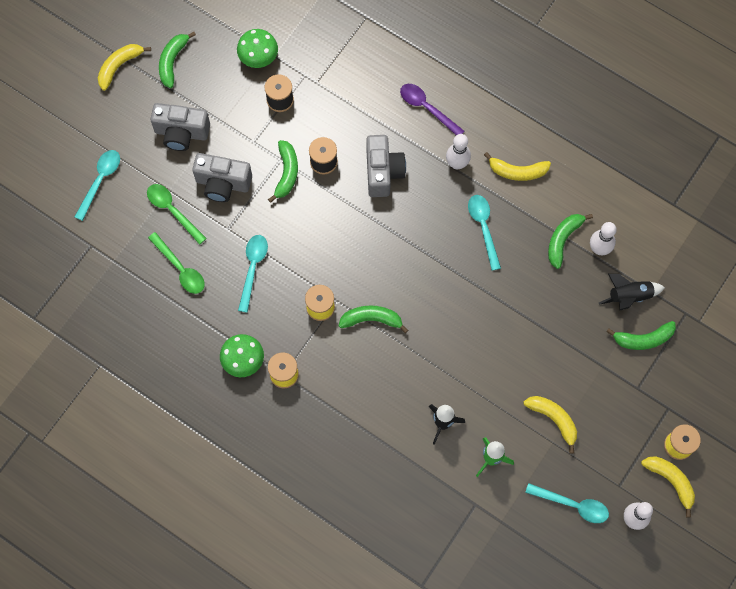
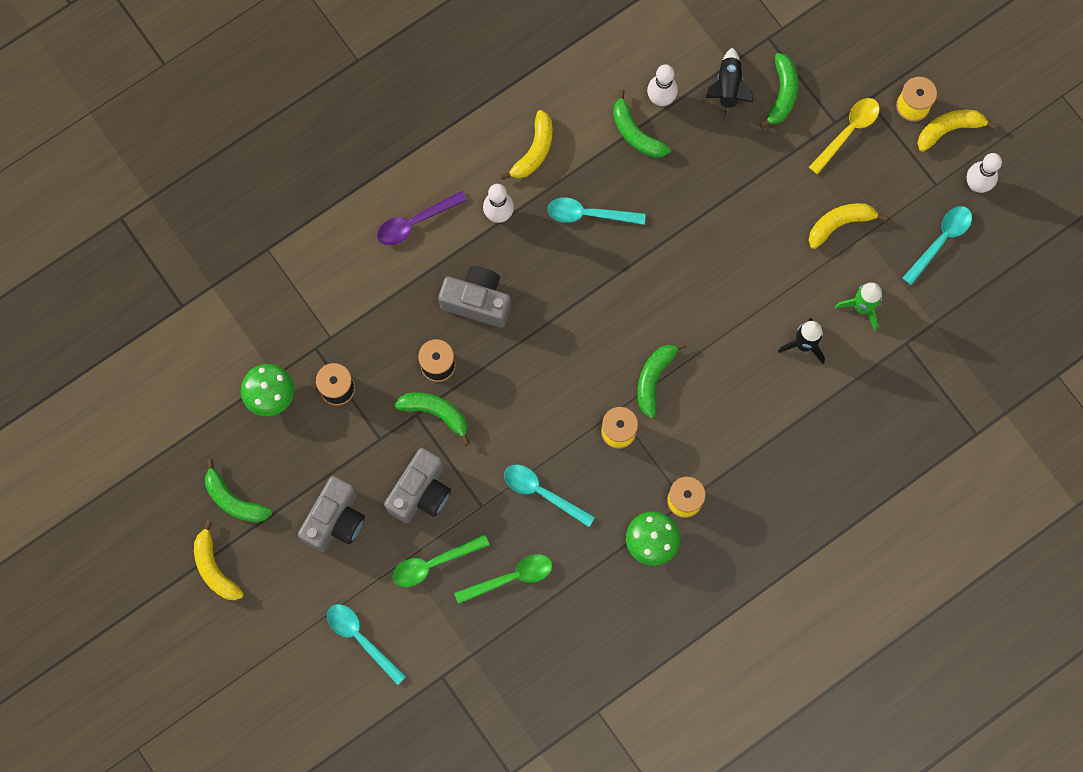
camera: 70 degrees left, 5 degrees up
(633, 401) = (848, 132): none -> yellow spoon

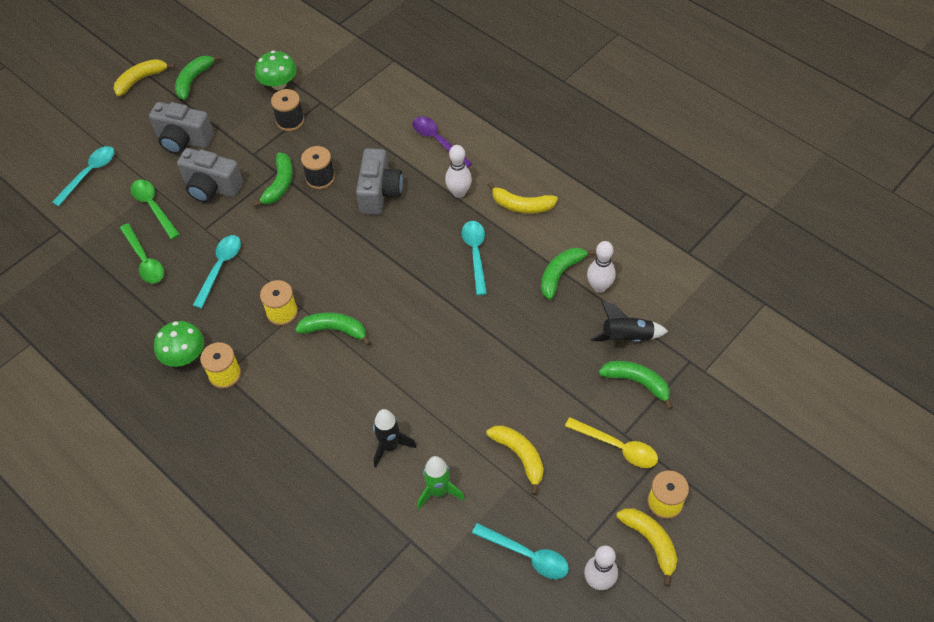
camera: 80 degrees right, 20 degrees down
(782, 94) = (637, 382): green banana -> green banana turned 150 degrees counterclockwise

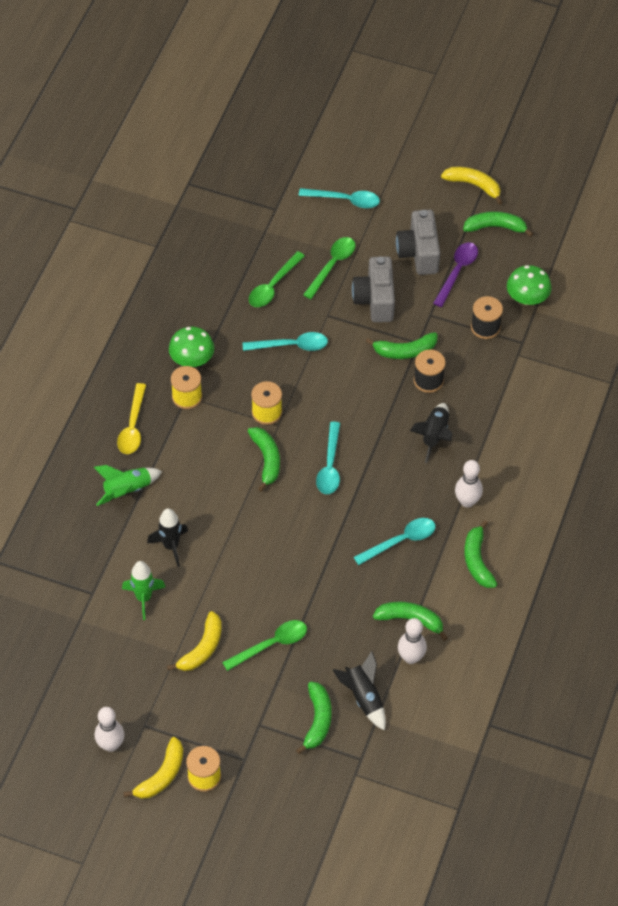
camera: 65 degrees right, 0 degrees up
(304, 465) = (127, 490): none -> green rocket
(379, 193) = (434, 435): grey camera -> black rocket
(438, 141) = (523, 461): purple spoon -> purple spoon (457, 272)
(522, 205) = (477, 561): yellow banana -> green banana
(527, 555) = (113, 683): turquoise spoon -> turquoise spoon (330, 465)
(540, 394) = (271, 645): none -> green spoon
(617, 447) = (243, 723): yellow spoon -> yellow spoon (133, 426)

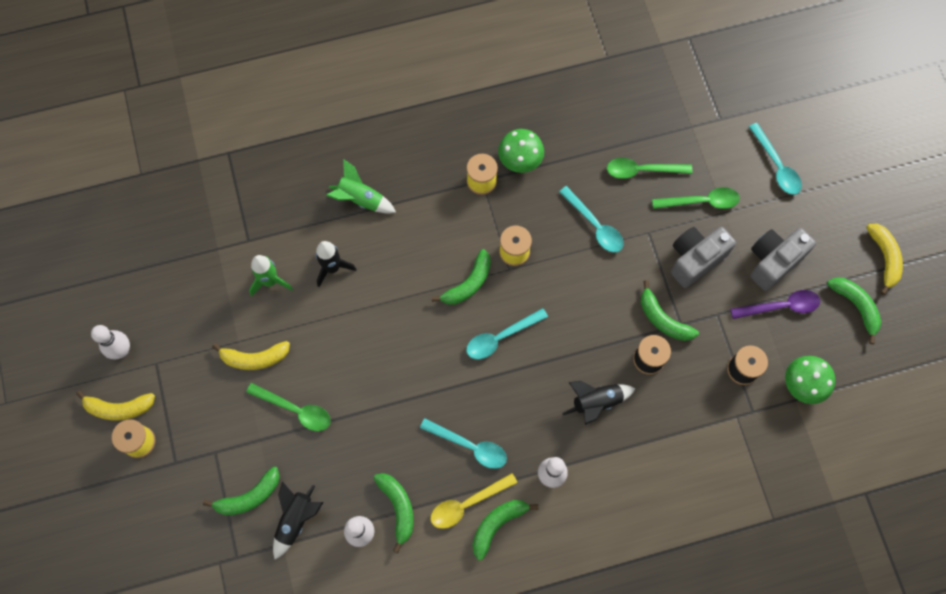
camera: 55 degrees right, 15 degrees up
(133, 426) = (422, 161): yellow spoon -> yellow spoon (467, 504)

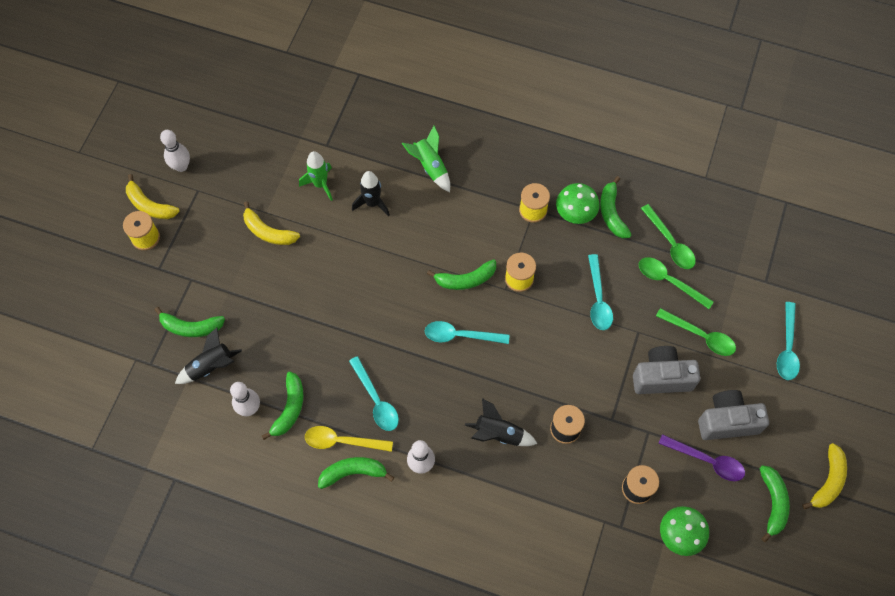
camera: 35 degrees right, 5 degrees down
(295, 410) = (269, 287): green spoon -> green spoon (670, 243)
(663, 319) = (600, 406): green banana -> green banana (612, 213)

